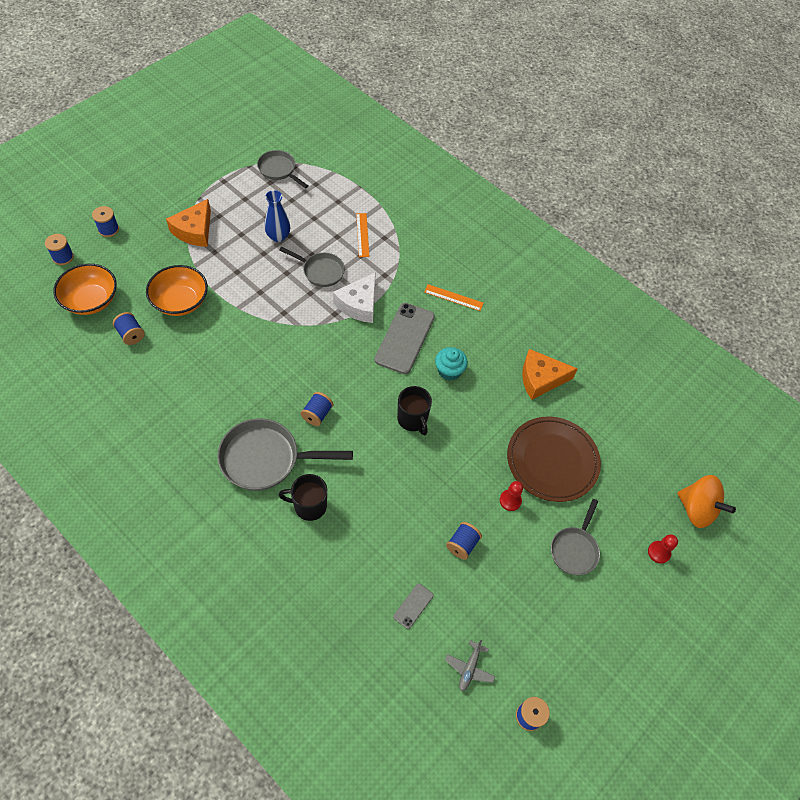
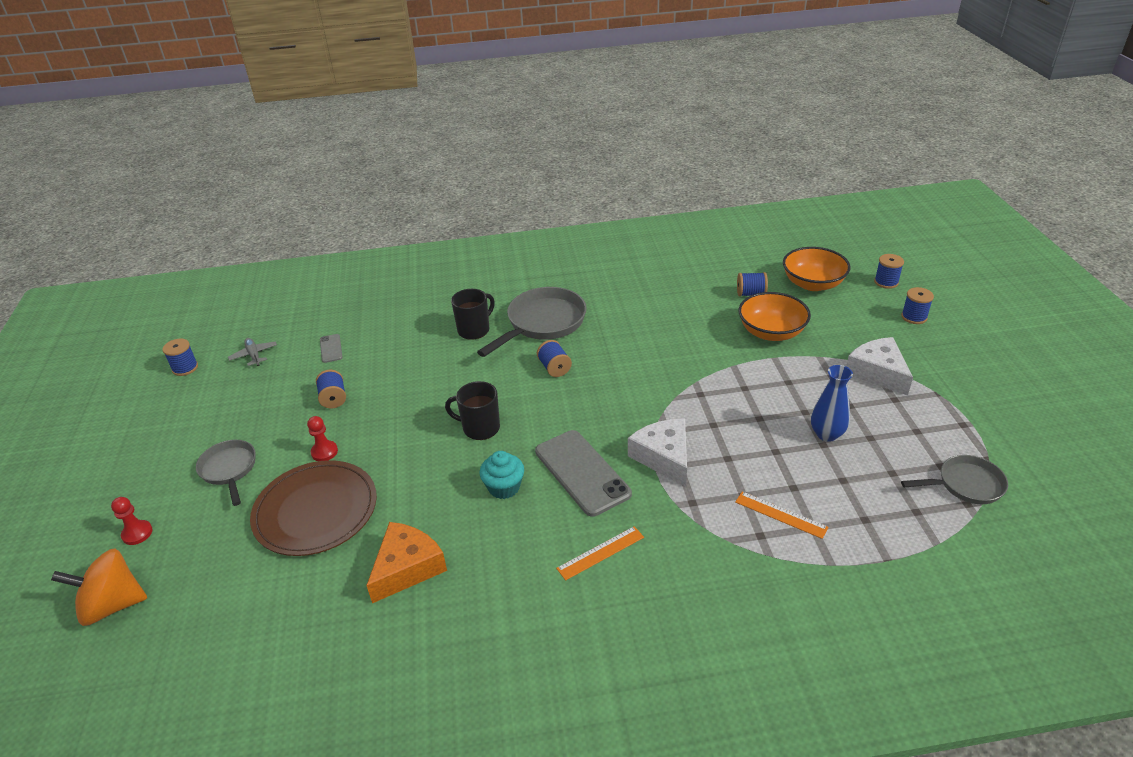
camera: 135 degrees right, 20 degrees down
(194, 230) = (877, 372): orange cheese -> white cheese
(320, 271) = (741, 447): grey pan -> none

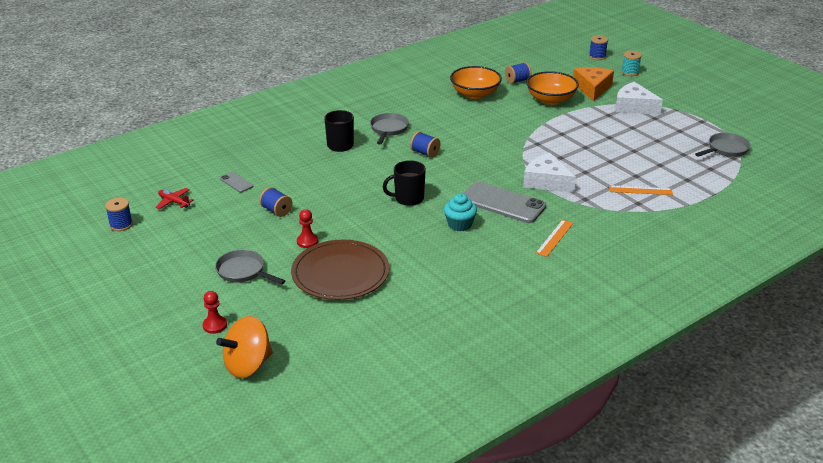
camera: 30 degrees left, 5 degrees down
(254, 355) = (174, 202): grey plane -> red plane
(407, 568) = (440, 281): orange cheese -> orange cheese (592, 88)
(543, 323) = (388, 129): grey pan -> grey pan, size x0.61
(812, 284) = (552, 67): orange bowl -> orange bowl (475, 94)
(826, 434) = (631, 145): blue vase -> none
(914, 317) = (630, 72): blue spool -> turquoise spool

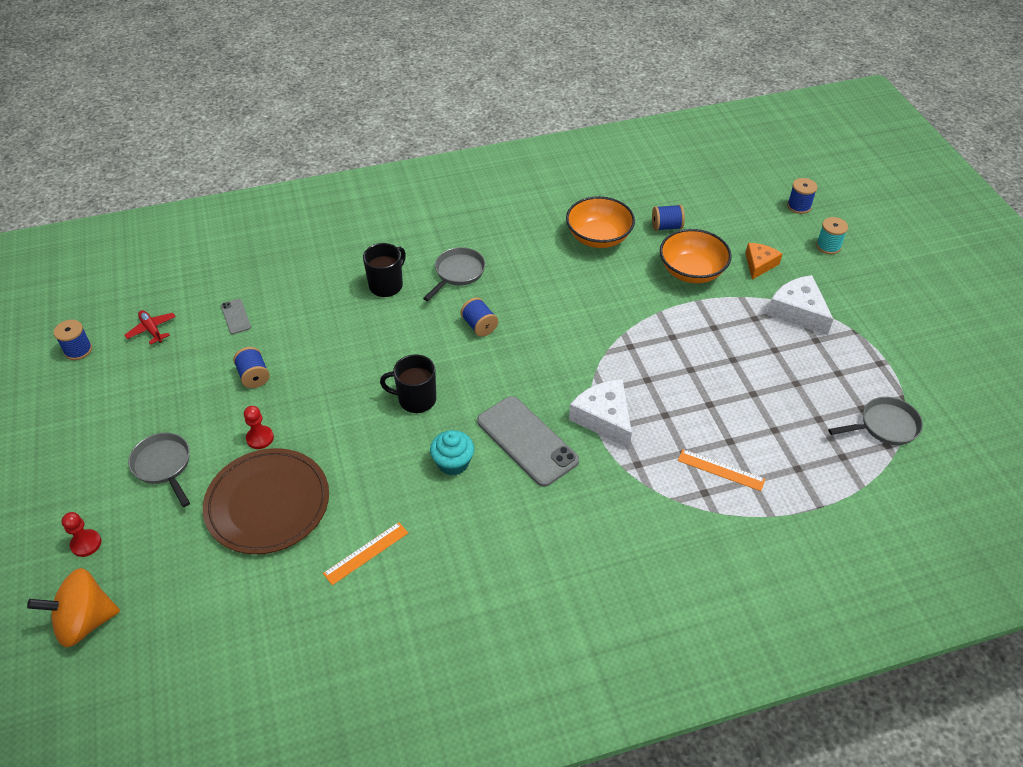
camera: 20 degrees right, 15 degrees up
(555, 238) = (559, 523): orange ruler -> orange ruler (366, 553)
(592, 88) = (759, 264): orange cheese -> orange cheese, size x0.65

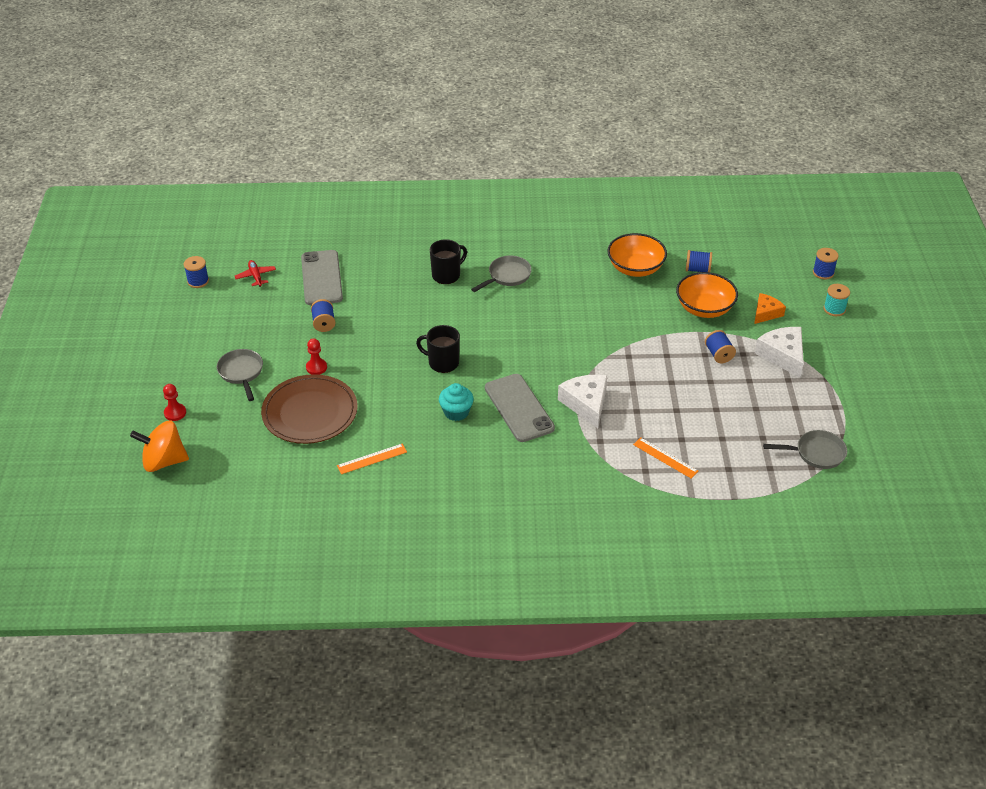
camera: 15 degrees right, 5 degrees down
(236, 316) = (321, 278): grey phone -> grey phone, size x2.16
(479, 326) = (511, 319): blue spool -> blue spool (718, 354)

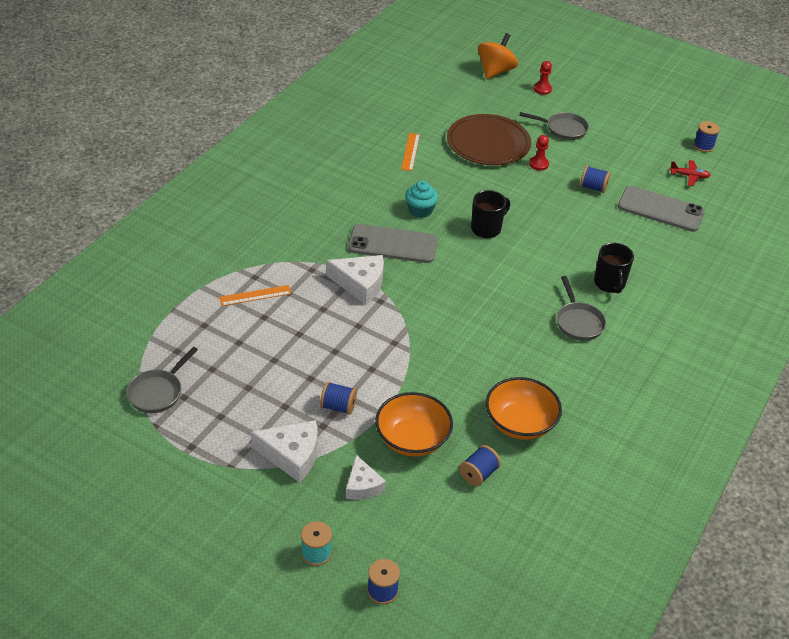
camera: 120 degrees right, 0 degrees up
(766, 313) = (362, 486): orange cheese -> white cheese

